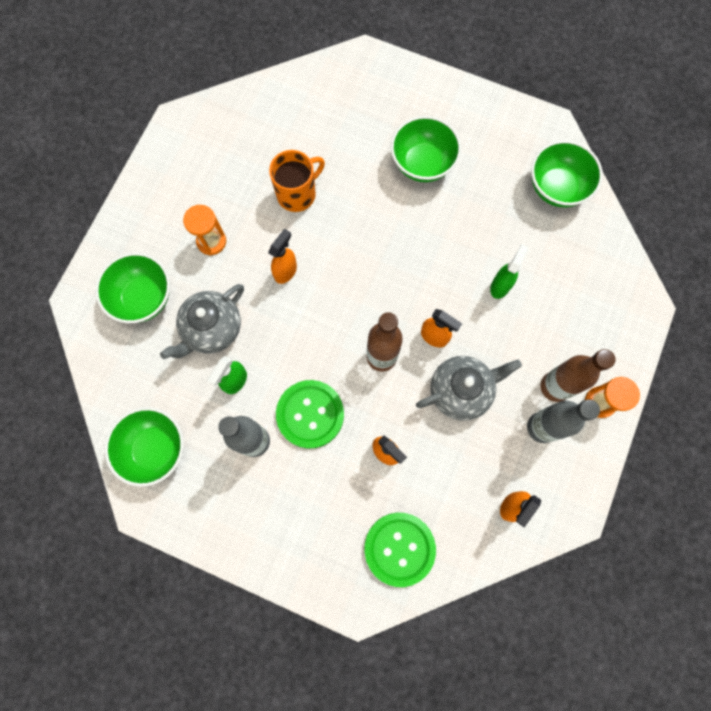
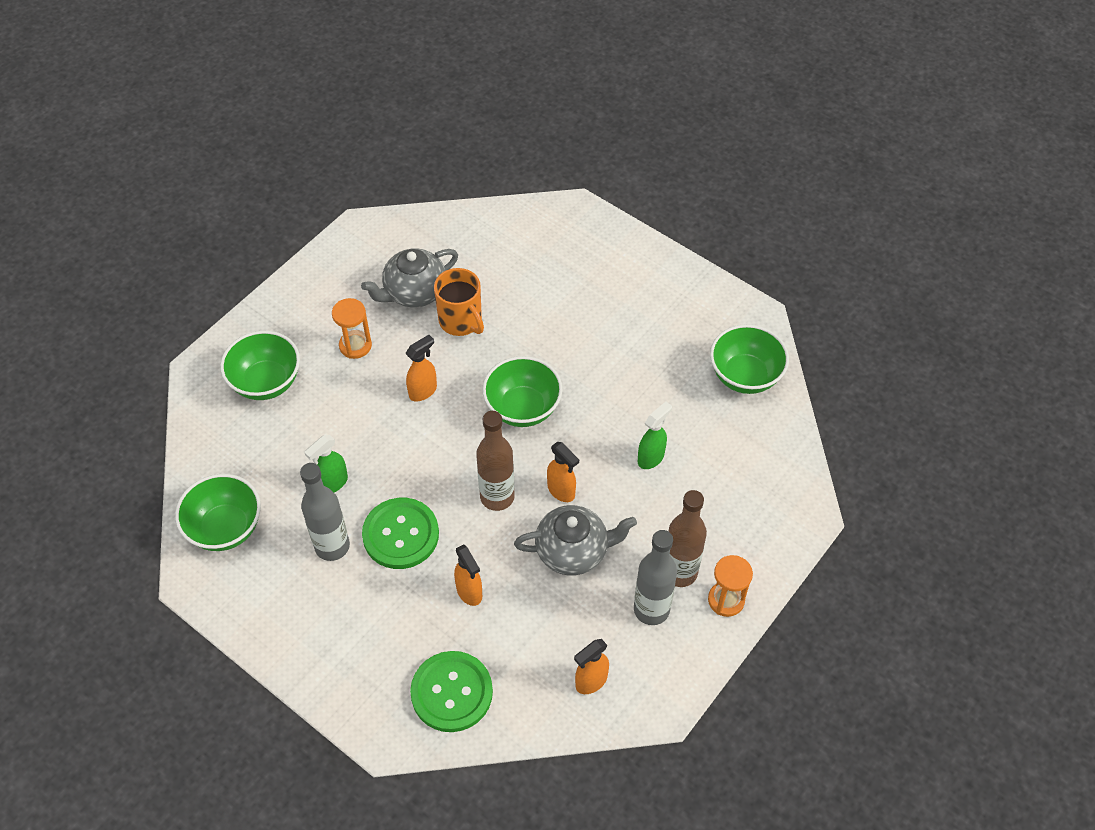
camera: 15 degrees right, 20 degrees down
(212, 329) = (326, 428): grey teapot -> grey teapot (414, 292)
(297, 194) = (461, 321): orange mug -> orange mug turned 75 degrees clockwise
(422, 163) = (604, 321): green bowl -> green bowl (523, 408)

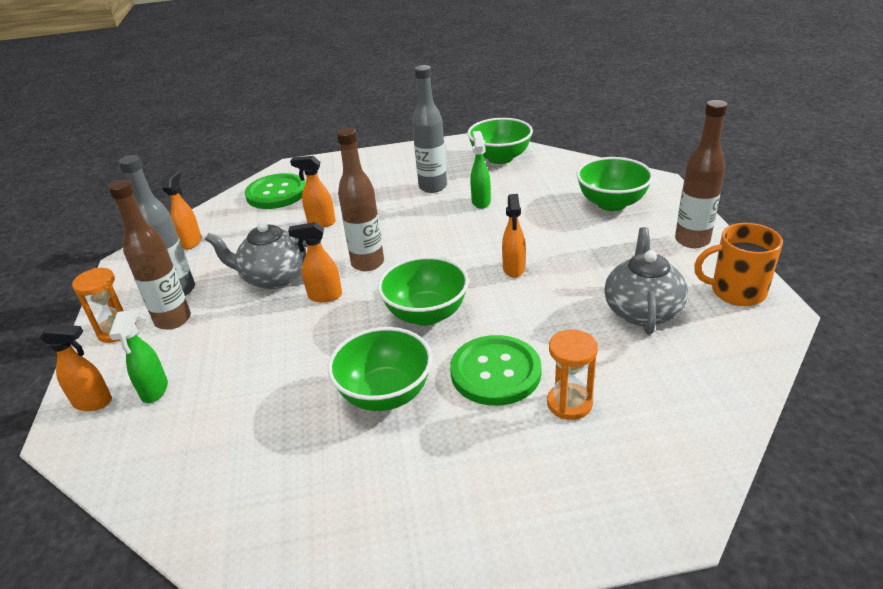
camera: 135 degrees right, 20 degrees down
(294, 304) = (692, 240): none -> brown bottle
(355, 345) = (606, 254): orange hourglass -> orange hourglass (569, 403)
(401, 534) = (402, 213): green button -> green button (495, 372)
(461, 321) = (572, 324): orange mug -> orange mug (736, 292)
(573, 551) = (273, 277): grey teapot -> grey teapot turned 60 degrees clockwise
(651, 457) = (273, 364): green spray bottle -> green spray bottle (154, 391)
(745, 376) = (240, 506): green bowl -> green bowl (385, 394)
(780, 530) = (93, 402): none -> orange spray bottle

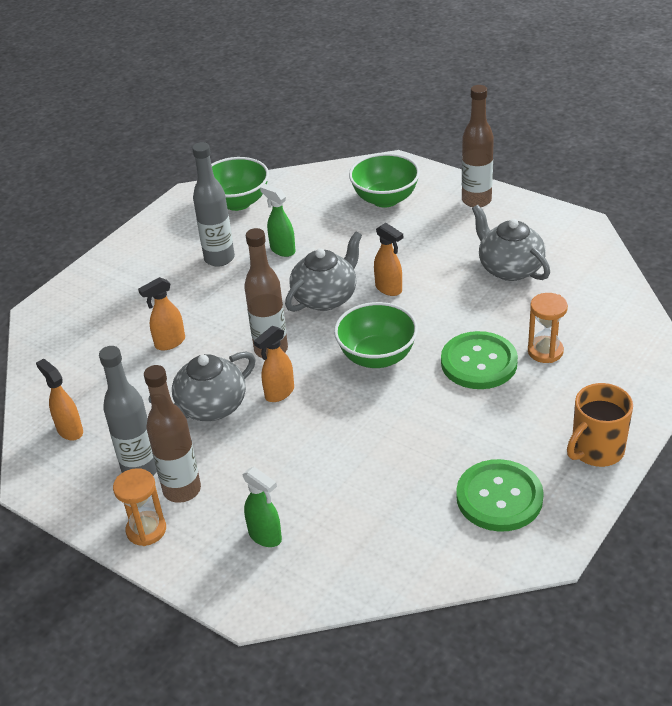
camera: 45 degrees left, 5 degrees up
(93, 402) = (231, 577): orange spray bottle -> none
(276, 193) = (73, 343): green button -> green button (499, 497)
(385, 394) = (433, 421): green bowl -> none
(459, 249) = (326, 297): none -> grey teapot
(736, 292) = (546, 223): orange mug -> orange mug (596, 450)

